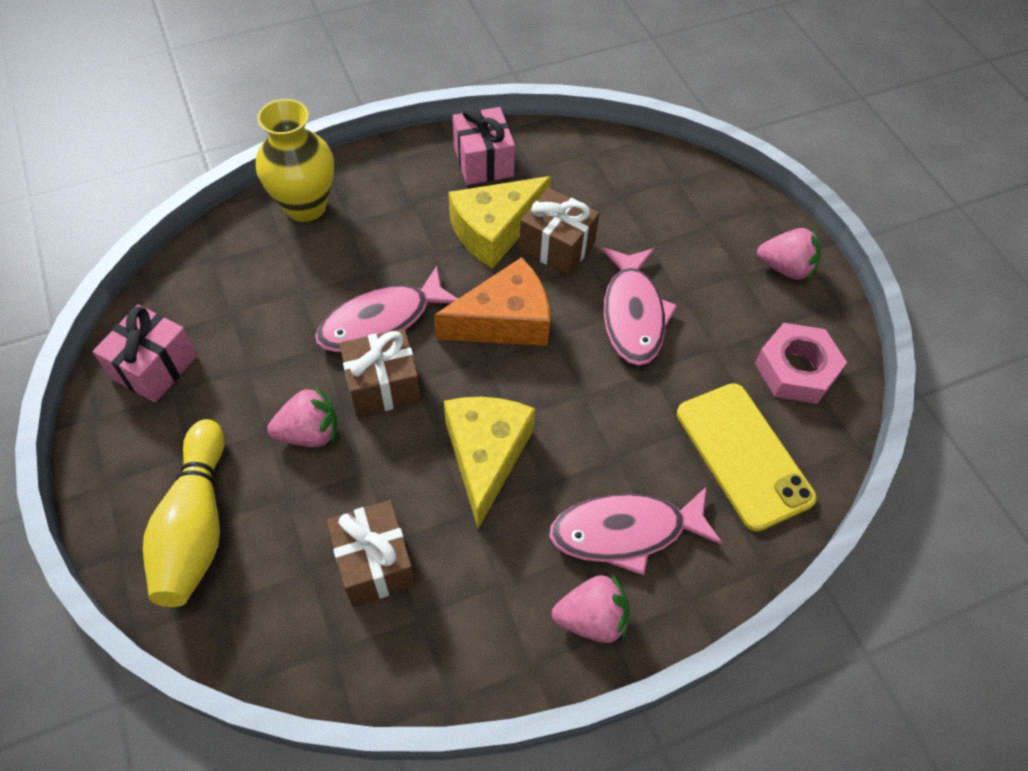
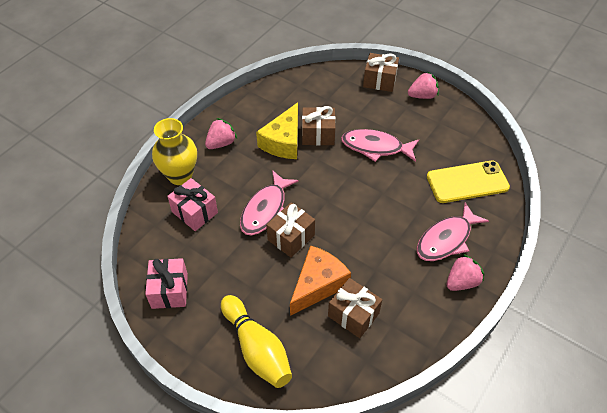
camera: 30 degrees left, 5 degrees down
(309, 433) = (274, 277): pink strawberry -> pink strawberry (221, 143)
(483, 161) = (251, 112): pink gift -> pink gift (195, 212)
(486, 456) = (363, 242): yellow cheese -> none
(504, 321) = (322, 179): orange cheese -> orange cheese (318, 284)
(633, 314) = (376, 147): pink fish -> pink fish turned 135 degrees clockwise
(731, 208) = (379, 81): none -> brown gift
(743, 455) = (467, 182): yellow phone -> yellow phone turned 45 degrees counterclockwise
(796, 370) = (460, 136): pink nut -> none

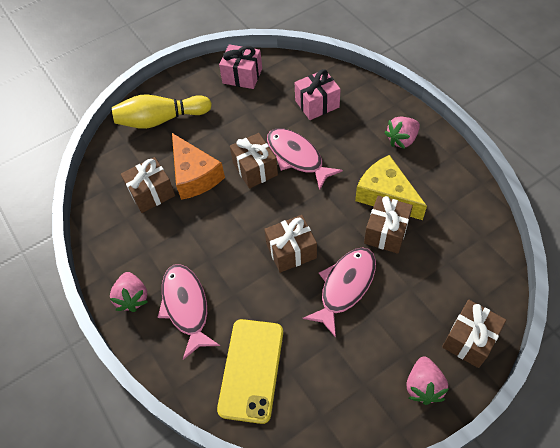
camera: 115 degrees right, 5 degrees up
(180, 176) = (367, 100): yellow vase -> none
(221, 143) = (402, 140): pink strawberry -> pink strawberry turned 75 degrees clockwise
(362, 186) = (291, 251): none -> brown gift

